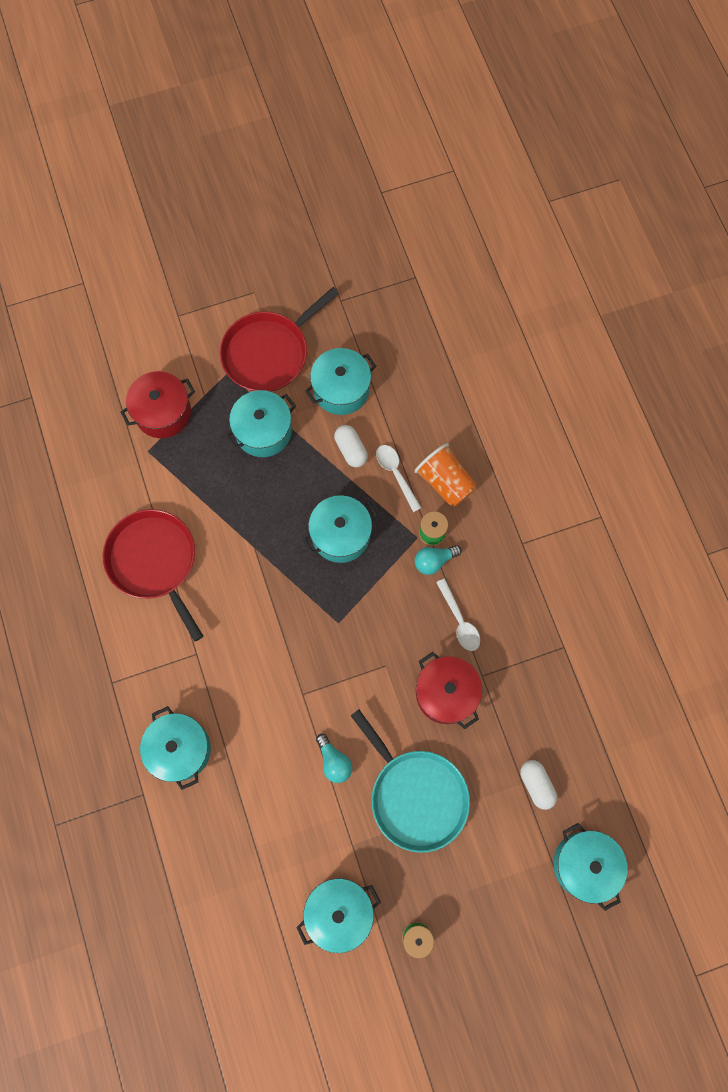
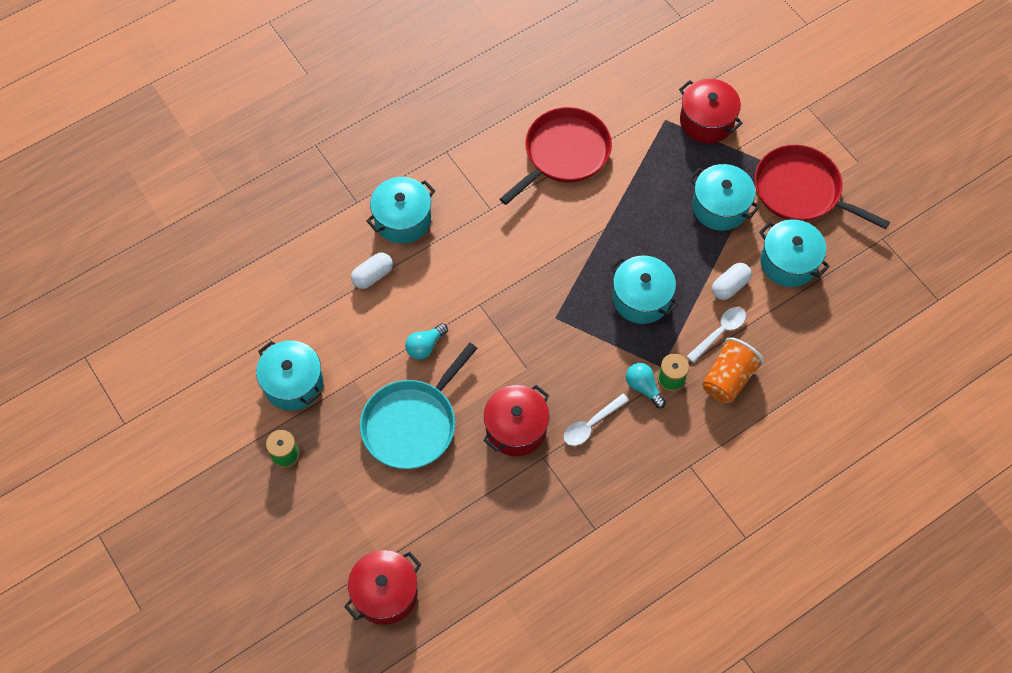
camera: 75 degrees right, 10 degrees down
(536, 785) = (450, 531): white capsule -> white capsule (372, 276)
(584, 864) = (385, 593): turquoise pot -> red pot

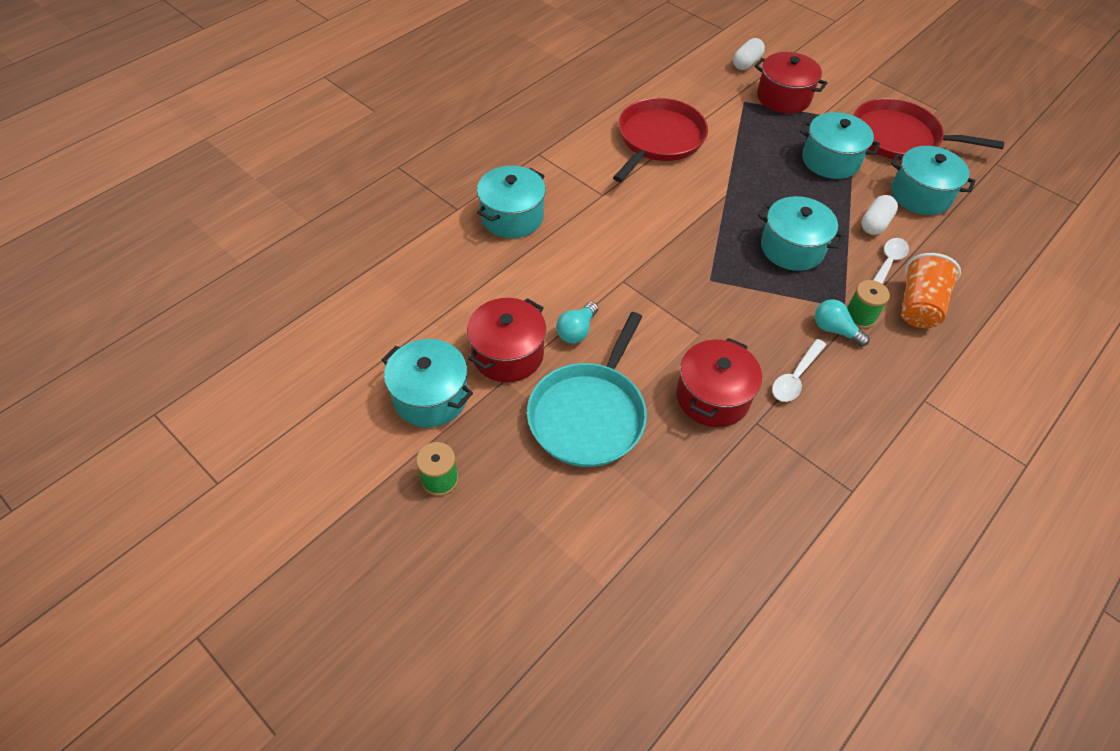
camera: 15 degrees left, 10 degrees down
(372, 276) = (495, 272): white capsule -> white capsule (746, 63)
(385, 593) = (622, 629): red pot -> red pot (508, 354)

